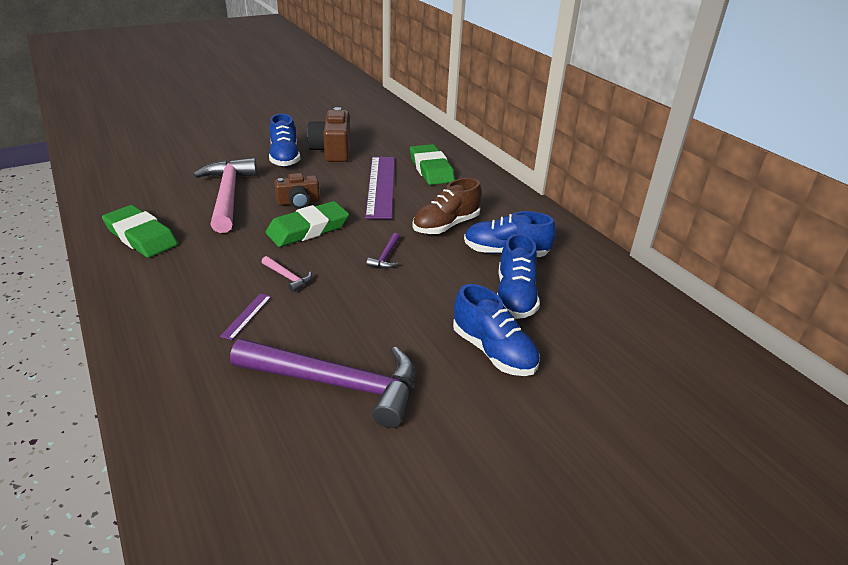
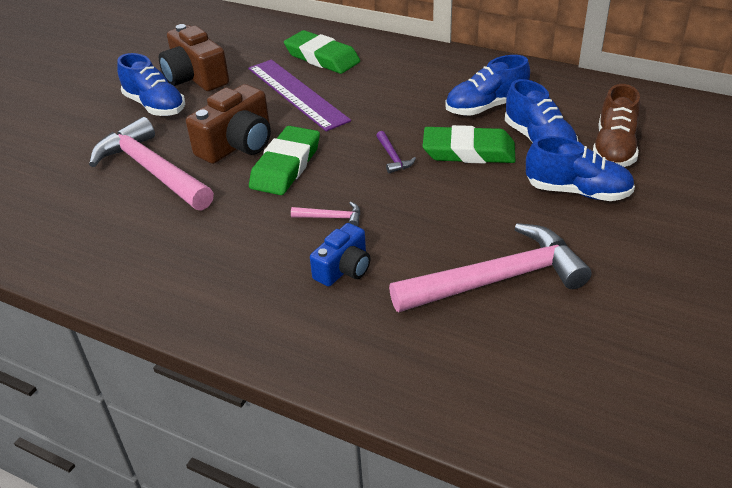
camera: 30 degrees left, 5 degrees up
(141, 236) = (120, 253): green eraser -> green eraser (468, 151)
(246, 316) = (344, 269): purple ruler -> blue camera
(298, 202) = (237, 144): brown camera -> brown camera, size x1.63
(337, 384) = (497, 279): purple hammer -> pink hammer
(446, 226) = (407, 106): brown shoe -> brown shoe (614, 149)

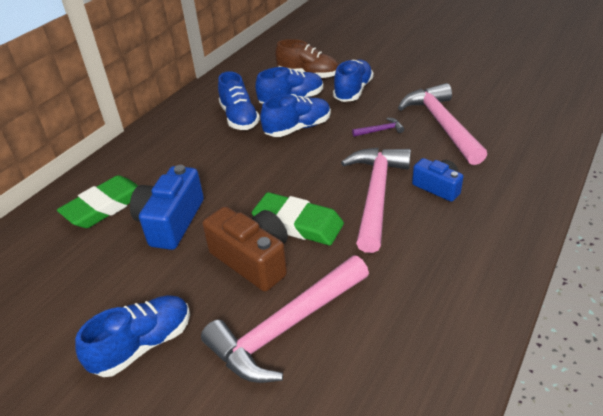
camera: 85 degrees left, 0 degrees up
(195, 77) = (90, 311): brown camera -> none
(297, 94) = (171, 222): purple ruler -> blue camera
(331, 217) = (376, 194): pink hammer -> pink hammer, size x2.47
(393, 157) = (298, 163): purple hammer -> purple hammer (380, 130)
(468, 151) = (298, 128): green eraser -> blue shoe

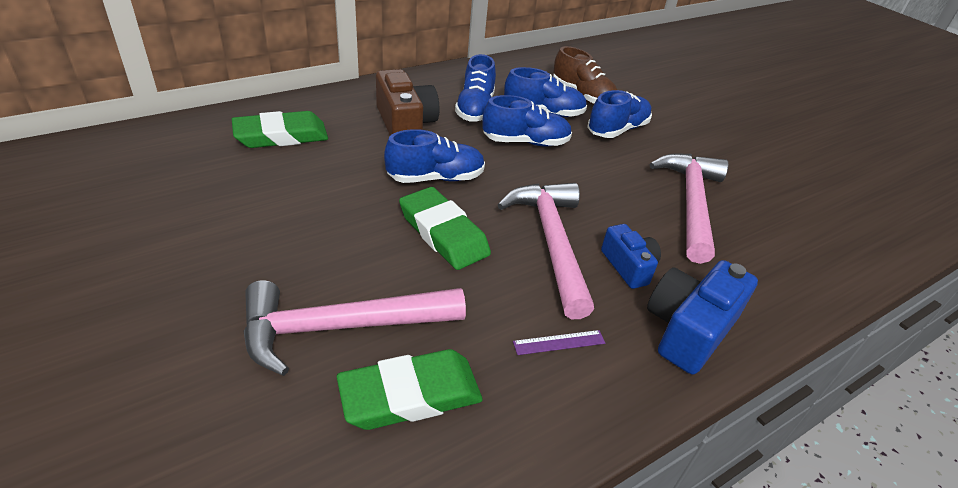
camera: 20 degrees right, 0 degrees up
(143, 345) = (199, 274): blue shoe -> blue shoe (436, 178)
(171, 222) = (325, 175): blue camera -> blue camera (688, 329)
(253, 260) = (368, 246): brown camera -> brown camera (405, 124)
(373, 346) = (410, 395): none -> green eraser
(376, 194) = (551, 242): pink hammer -> pink hammer turned 45 degrees counterclockwise
(380, 130) = (613, 180): purple hammer -> none
(436, 260) = (559, 342): none -> purple ruler

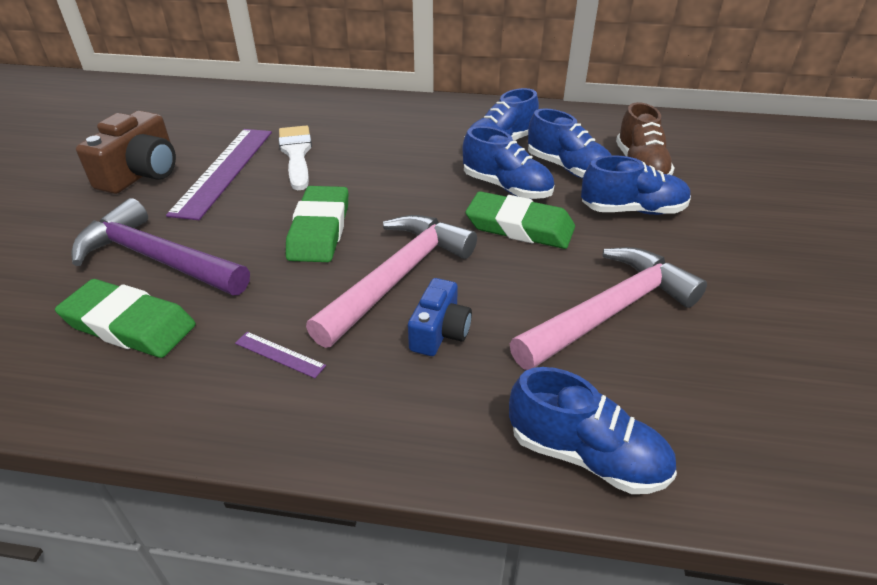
camera: 45 degrees right, 0 degrees up
(273, 218) = (224, 170): none -> purple ruler
(281, 136) = (310, 118): green eraser -> green eraser (519, 227)
(321, 175) = (296, 154): none -> white brush
(340, 328) = (157, 259): pink hammer -> purple hammer
(405, 124) = (416, 138): brown camera -> brown camera (141, 173)
(436, 178) = (377, 187): blue shoe -> blue shoe (586, 455)
(688, 329) = (411, 416): blue camera -> none

